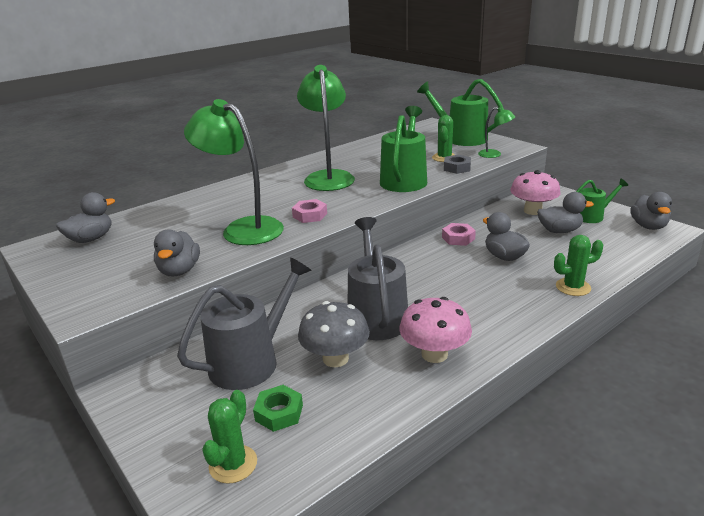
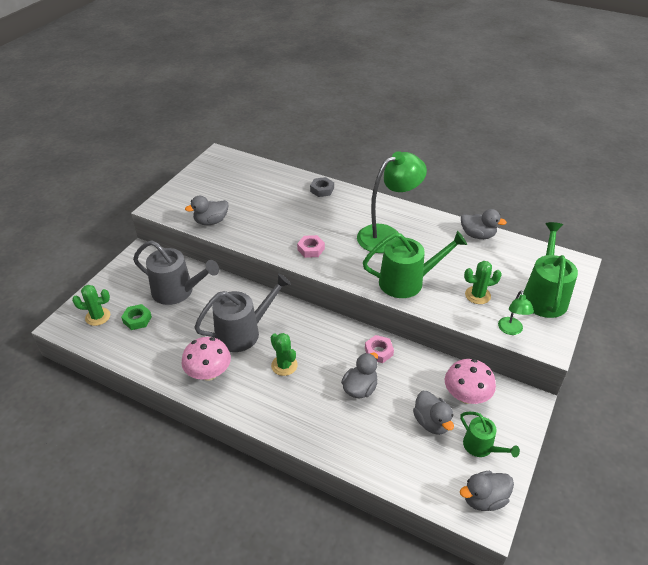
camera: 65 degrees right, 15 degrees up
(91, 239) = (236, 169): grey duck -> grey duck (477, 235)
(243, 229) = (276, 225): green lamp -> none
(335, 358) = (190, 327): grey mushroom -> none
(457, 168) = (456, 309): grey nut -> grey nut (322, 190)
(573, 287) = (327, 442): green cactus -> green cactus (284, 365)

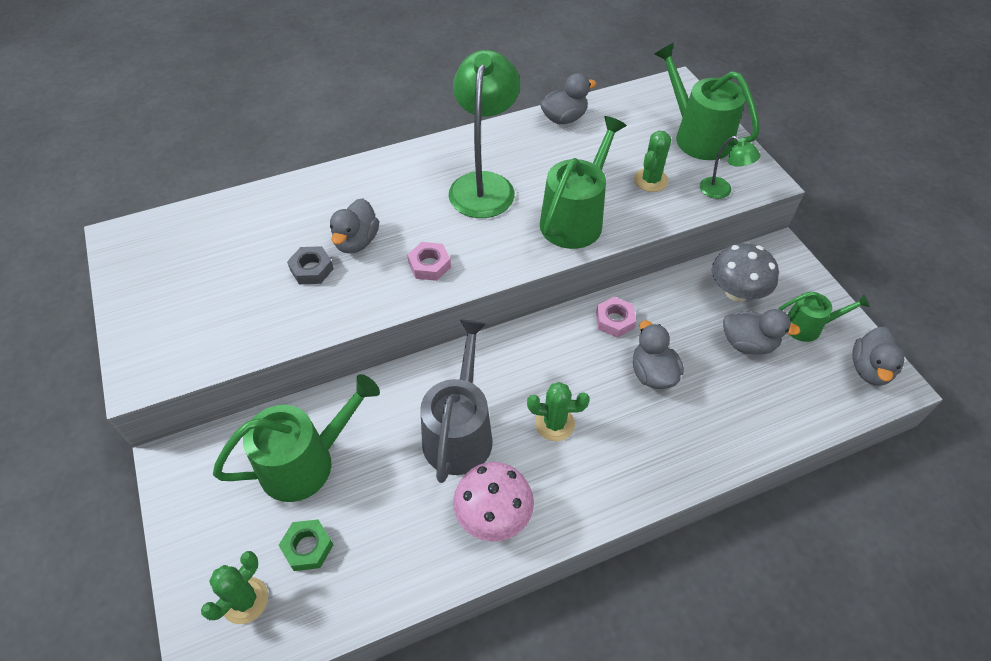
camera: 50 degrees left, 10 degrees up
(177, 291) = (305, 462): grey watering can -> green watering can
(211, 221) = (253, 332): grey duck -> grey duck (356, 241)
(322, 190) = (334, 185): grey nut -> grey nut (311, 269)
(466, 396) = (736, 292): pink mushroom -> grey mushroom

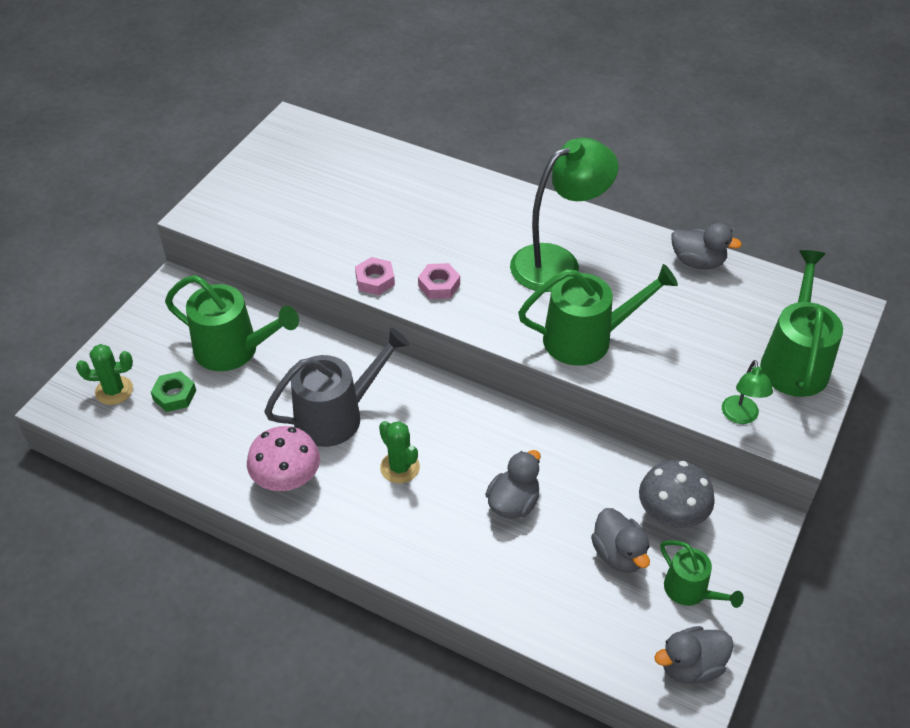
camera: 50 degrees right, 5 degrees down
(311, 269) = (366, 228): grey nut -> none
(356, 241) = (416, 233): grey duck -> none
(614, 320) = (542, 446): pink nut -> pink nut (375, 280)
(650, 180) = (693, 361): green cactus -> none

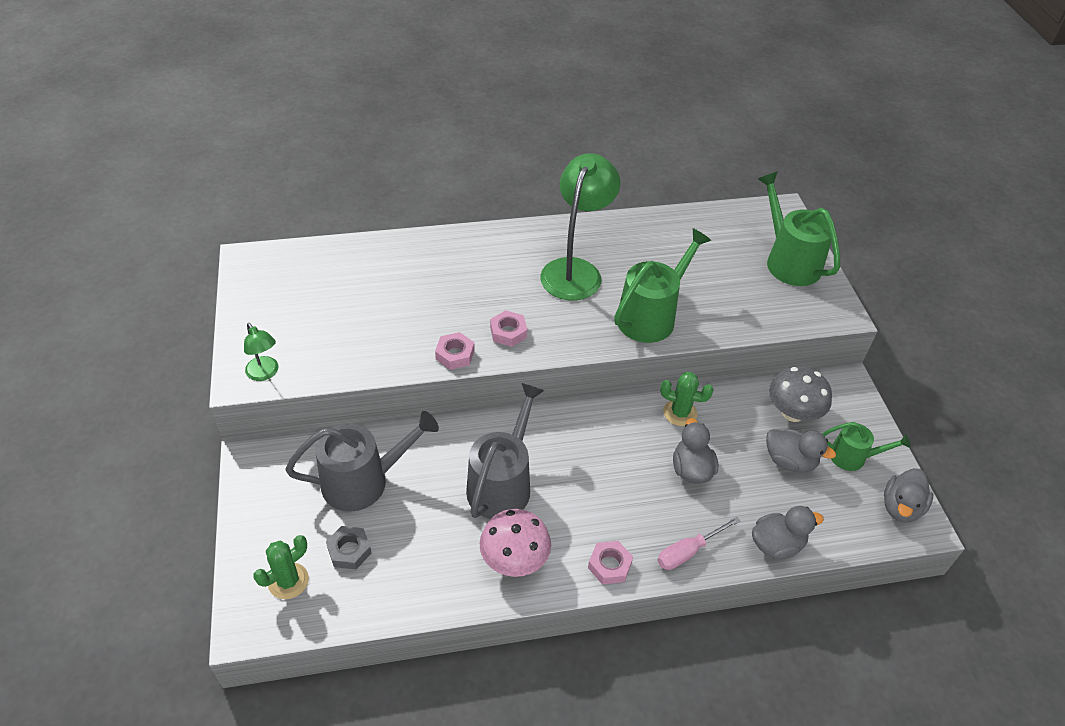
camera: 40 degrees left, 0 degrees up
(174, 395) = (349, 550): green nut -> grey nut
(233, 350) = (363, 481): green watering can -> grey watering can
(357, 534) = (609, 565): none -> pink nut
(400, 467) = (589, 494): green cactus -> green cactus (680, 413)
(437, 567) = (688, 551): none -> pink screwdriver
(697, 262) = (666, 223): grey duck -> grey duck (776, 544)
(741, 416) = (796, 316): green lamp -> green lamp (265, 373)

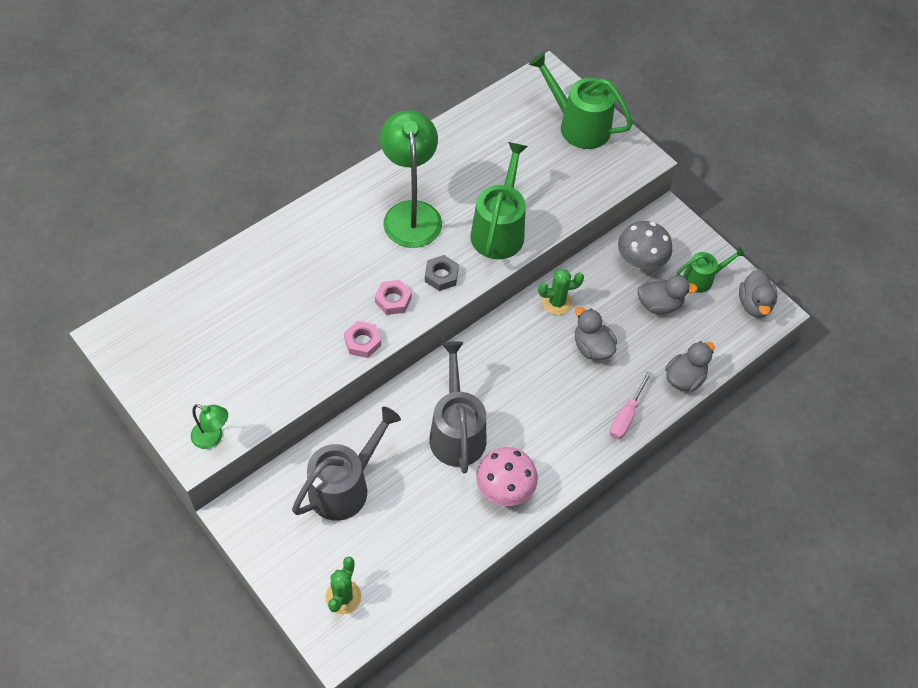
camera: 30 degrees left, 10 degrees up
(349, 550) = (374, 548): grey nut -> grey nut (441, 276)
(609, 565) = (576, 456): pink nut -> none

